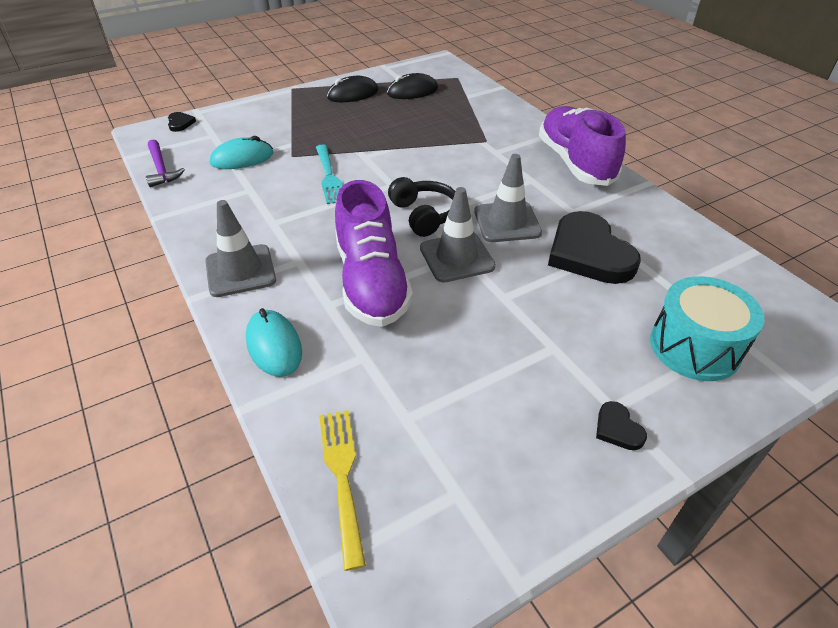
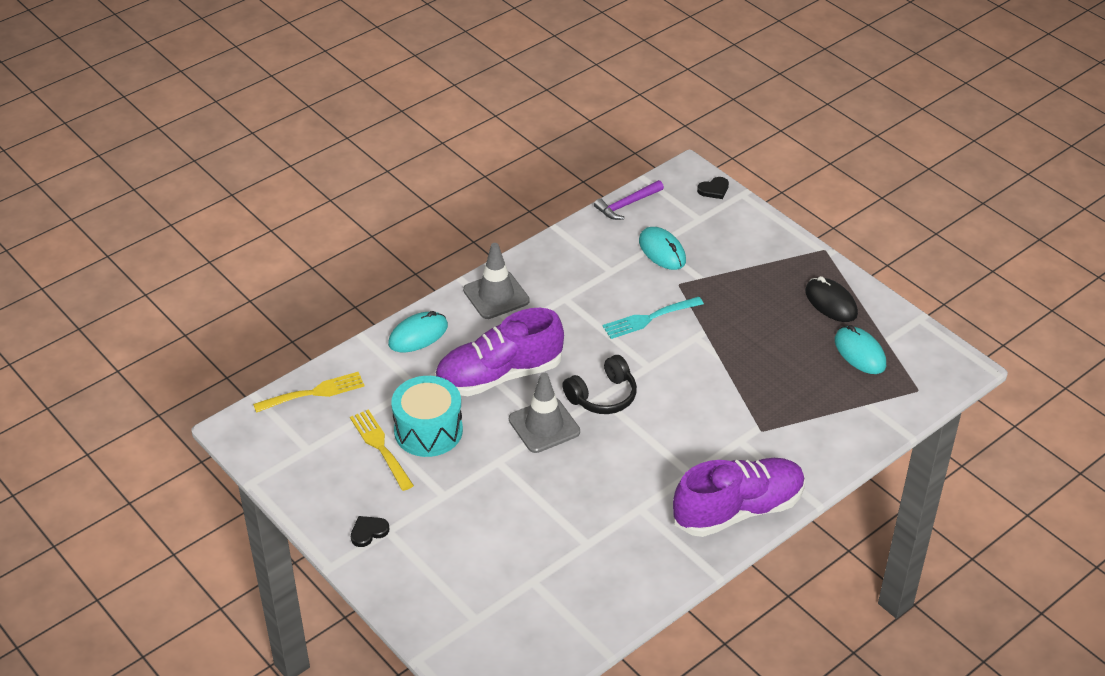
camera: 80 degrees right, 0 degrees up
(412, 91) = (860, 353): black mouse -> turquoise mouse
(466, 403) = (380, 447): none -> yellow fork
(507, 222) = (607, 457): grey traffic cone -> none
(589, 253) = (572, 519): black heart -> none
(694, 347) = (460, 587): turquoise drum -> turquoise drum (428, 431)

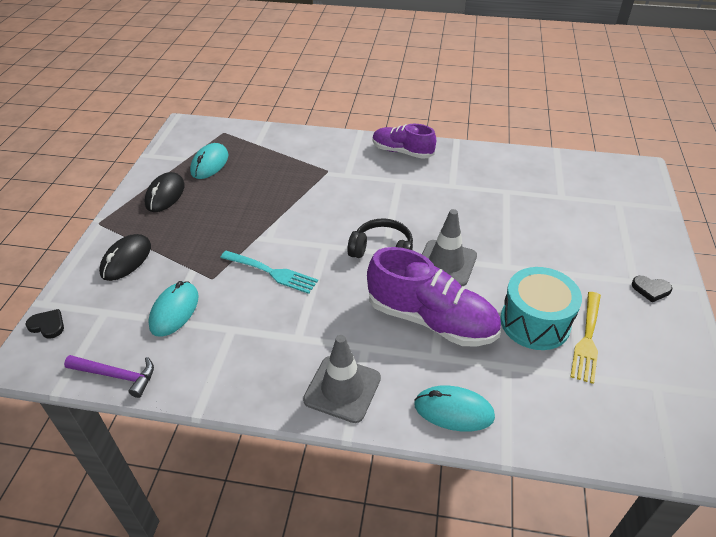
camera: 130 degrees left, 0 degrees up
(314, 392) = (608, 435): yellow fork -> none
(738, 510) = (402, 152): purple shoe -> purple shoe, size x0.64
(753, 248) = (126, 260): none -> black mouse

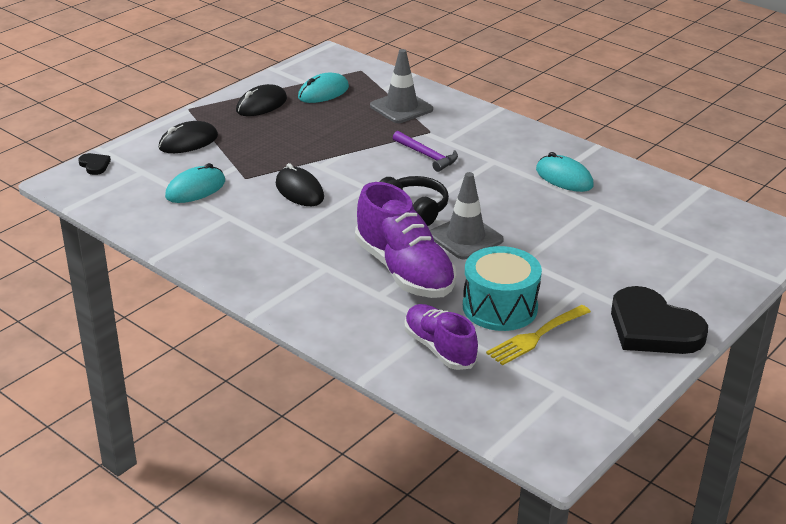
camera: 30 degrees right, 10 degrees down
(116, 376) = (118, 214): purple hammer -> purple hammer (427, 156)
(272, 272) = (299, 191): turquoise fork -> black mouse
(342, 389) = (279, 285): grey traffic cone -> grey traffic cone (401, 108)
(402, 152) = (524, 138): purple shoe -> purple shoe (439, 348)
(453, 411) = (355, 333): turquoise mouse -> turquoise mouse (564, 178)
(651, 289) = (653, 328): black heart -> black heart, size x2.38

